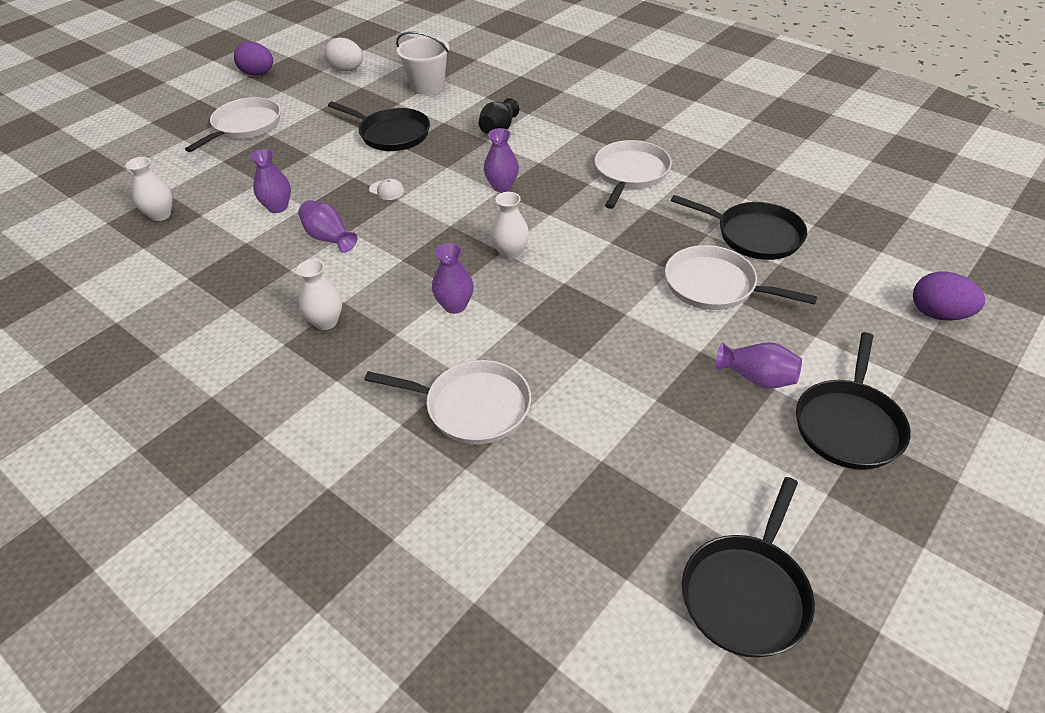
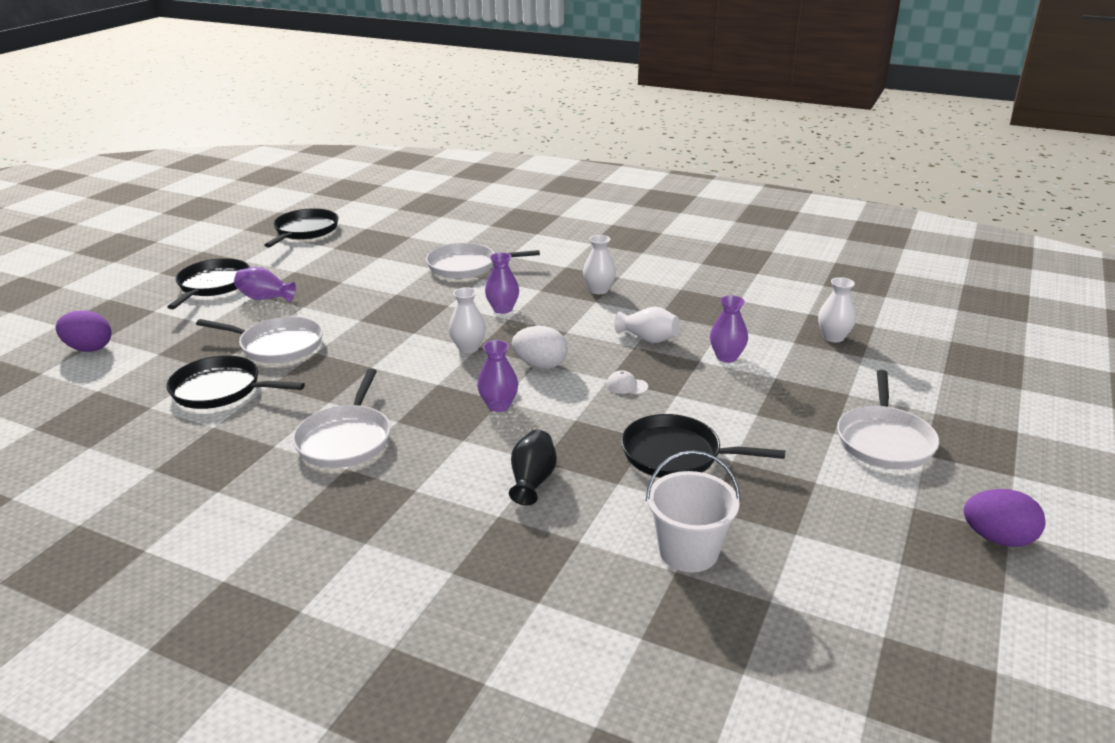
camera: 165 degrees right, 15 degrees down
(329, 238) = (648, 339): purple vase -> white vase
(347, 70) = (858, 570): white egg -> white egg (540, 365)

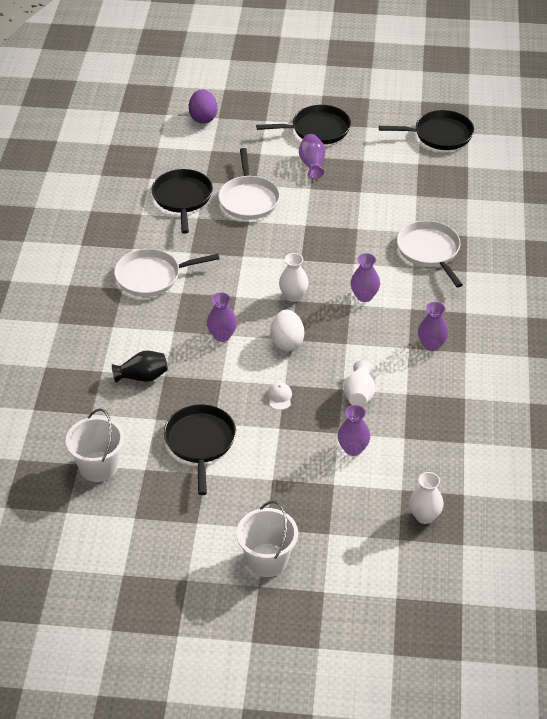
camera: 70 degrees right, 15 degrees up
(599, 290) = (431, 345): white vase -> purple vase
(884, 441) = (267, 560): white pan -> white bucket
(997, 538) = (167, 628): purple egg -> none

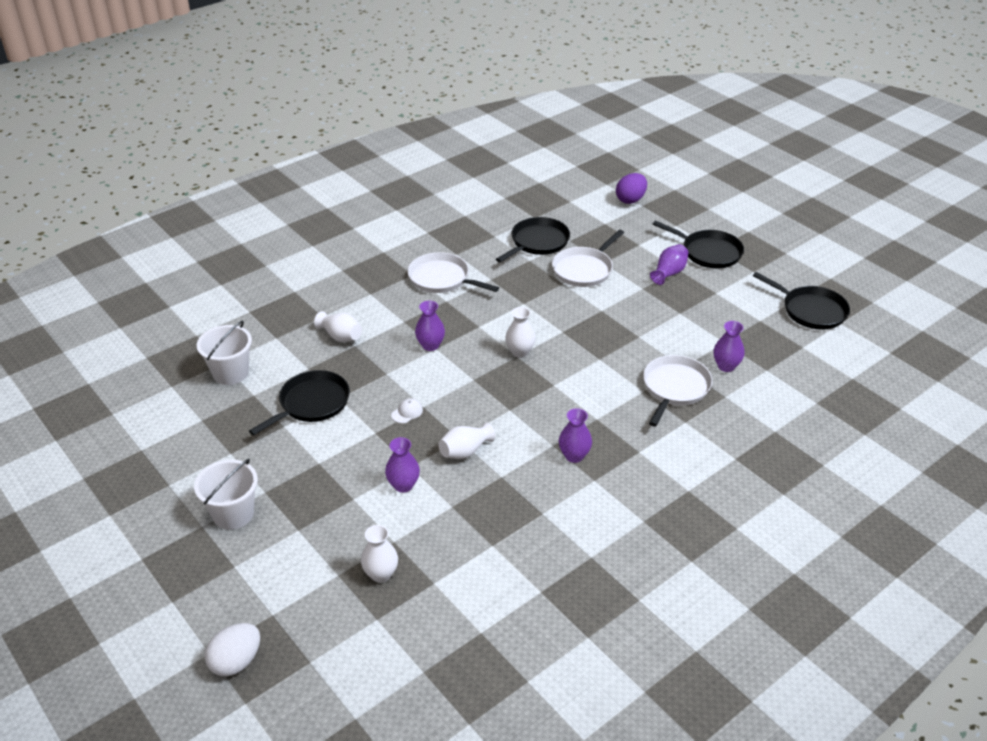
camera: 45 degrees right, 5 degrees down
(142, 377) = (340, 337): black vase -> white vase
(287, 342) = (468, 379): white egg -> white egg (236, 662)
(364, 296) = (573, 386): purple vase -> purple vase (726, 366)

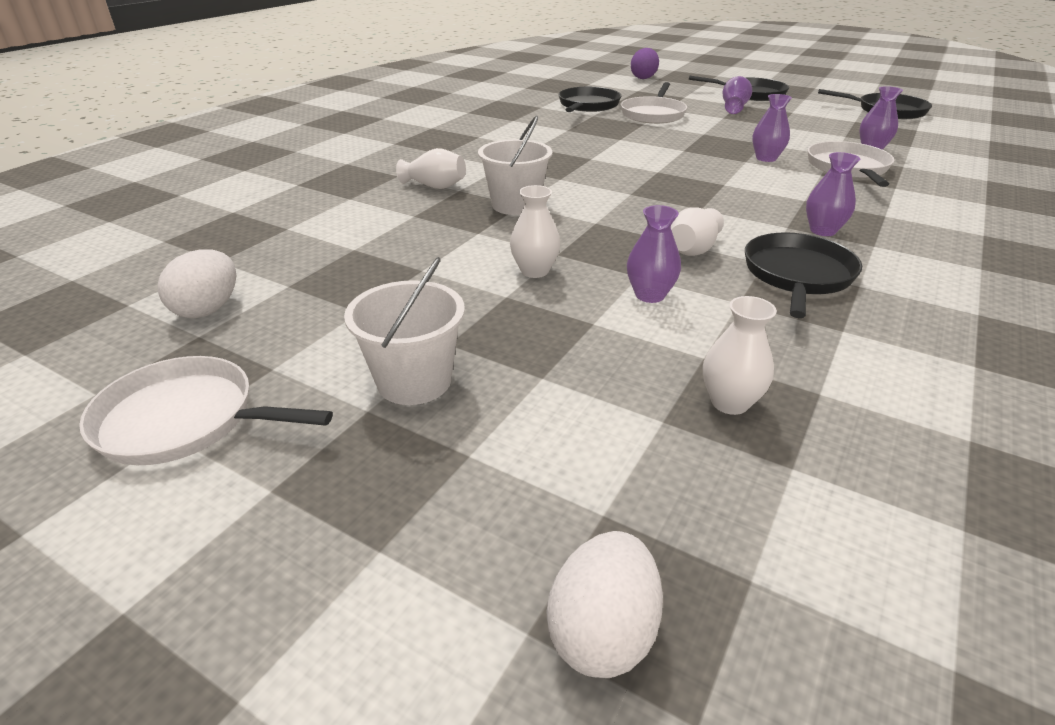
camera: 20 degrees left, 5 degrees down
(152, 429) = (208, 309): none -> white egg
(230, 373) = (305, 235): white bucket -> white bucket (515, 205)
(311, 403) = (445, 243): black pan -> black pan (797, 275)
(407, 412) = (580, 230): white cap -> none
(430, 345) = (551, 178): purple vase -> purple vase (766, 158)
(442, 279) = (514, 135): white pan -> white pan (184, 420)
(520, 352) = (657, 168): white vase -> white vase (534, 271)

